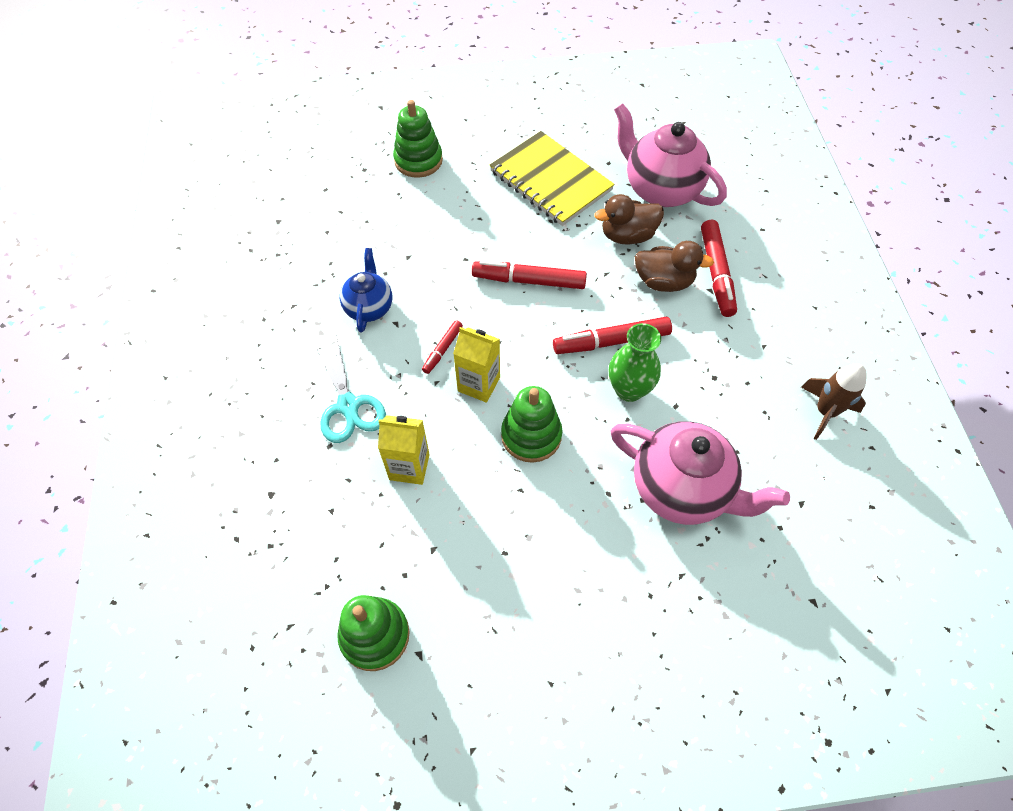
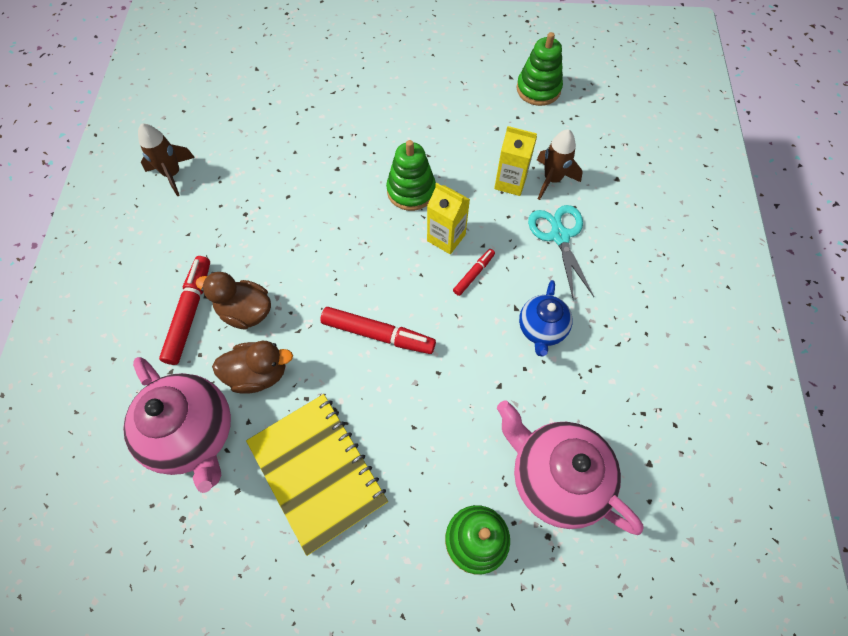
camera: 170 degrees left, 5 degrees up
(356, 479) = (552, 179): none -> brown rocket
(611, 341) = (319, 258): red marker -> none
(629, 389) = (320, 214): green vase -> none
(681, 489) = (310, 139): pink teapot -> pink teapot (555, 478)

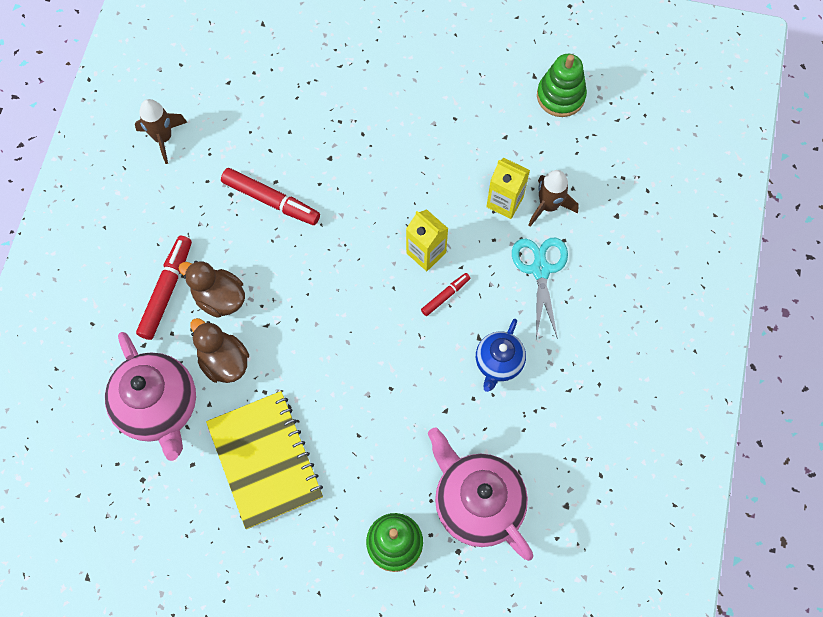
camera: 10 degrees right, 5 degrees up
(258, 374) = (224, 361): brown duck -> brown duck turned 135 degrees counterclockwise
(378, 334) = (341, 341): red marker -> red marker (271, 200)
(411, 191) = (401, 195): green stacking toy -> none

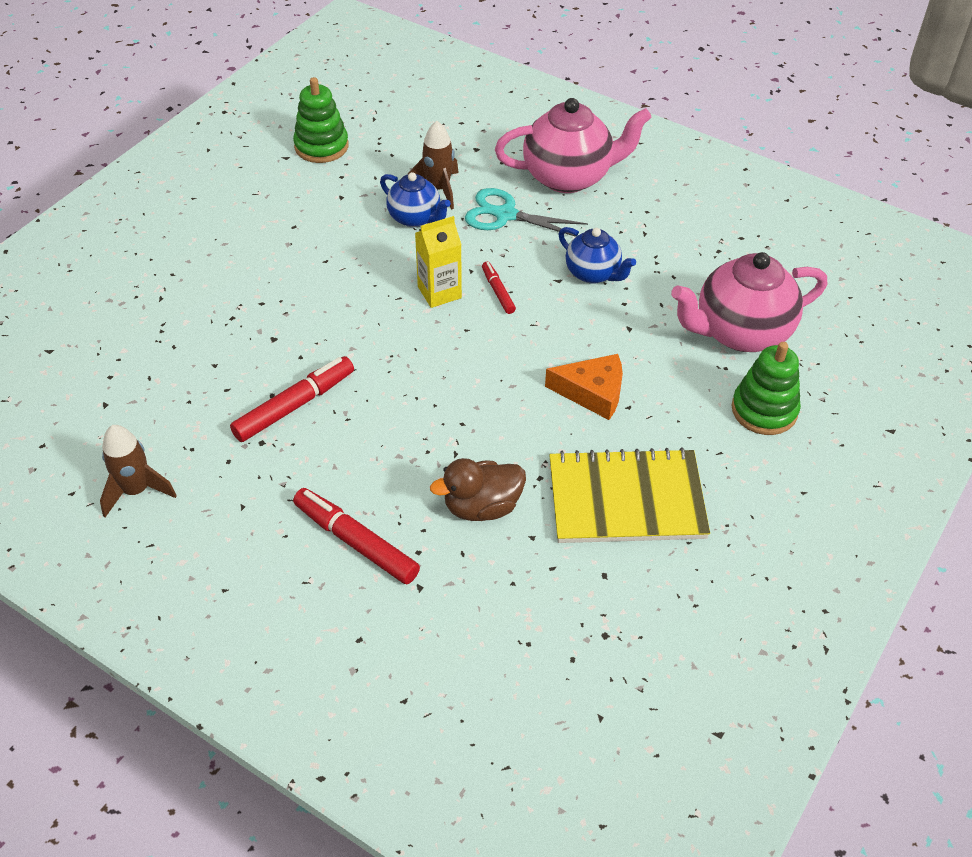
camera: 70 degrees left, 20 degrees down
(159, 407) = (513, 591): pink teapot -> pink teapot (568, 177)
(219, 298) = (395, 490): brown duck -> none
(363, 403) = (592, 392): none -> orange cheese
(504, 202) = (415, 218): yellow carton -> blue teapot

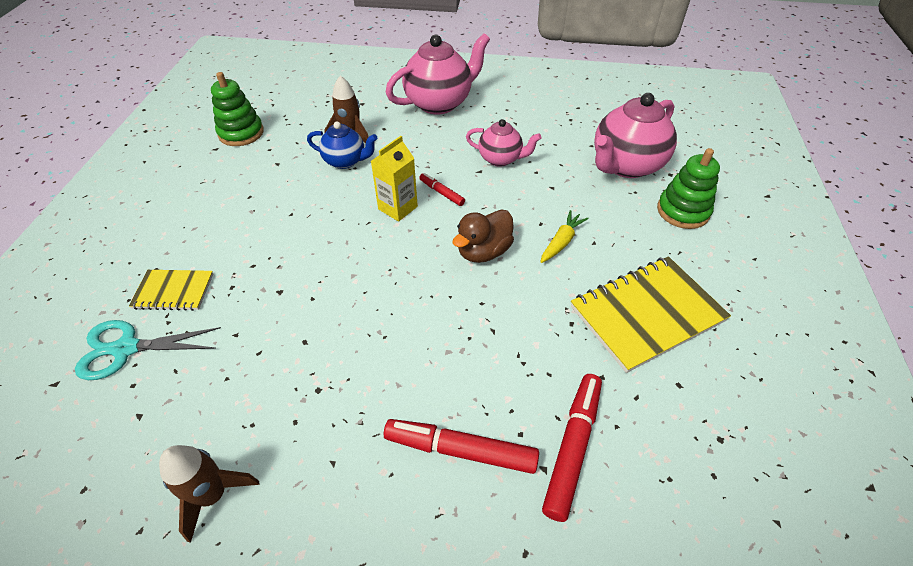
camera: 25 degrees left, 0 degrees up
(178, 303) = (173, 291): none -> yellow notebook
(294, 405) = (330, 343): red marker -> red marker (572, 447)
(482, 507) = (545, 367): brown duck -> brown duck (483, 251)
(505, 215) = (412, 139): turquoise scissors -> turquoise scissors (126, 348)
(592, 392) = (561, 241): orange cheese -> yellow carrot
(593, 273) = (500, 159): blue teapot -> pink teapot

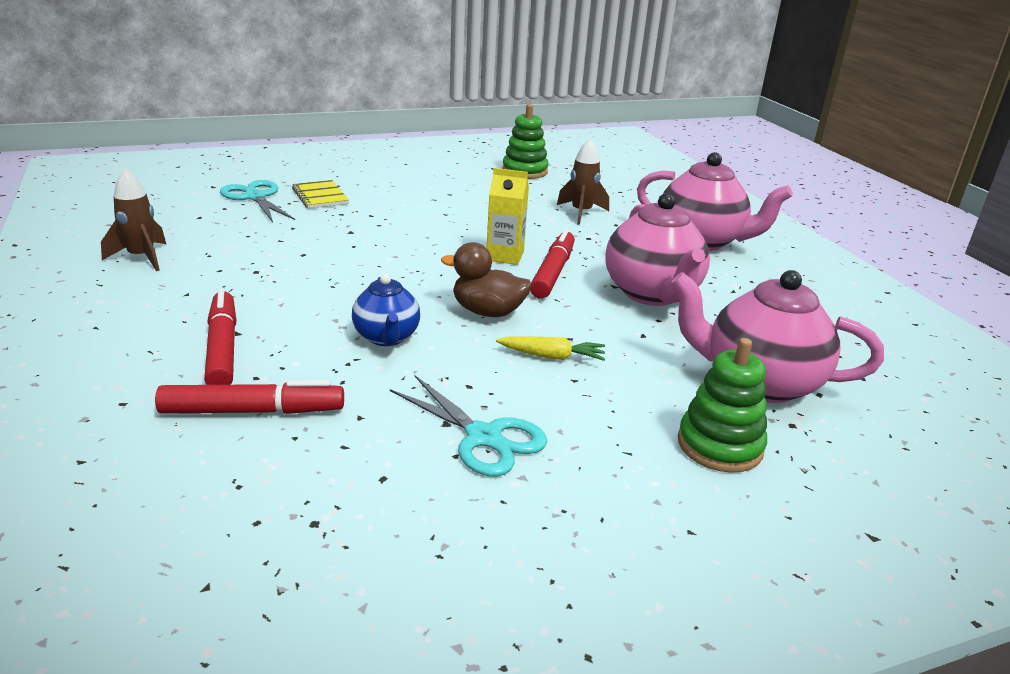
camera: 60 degrees right, 20 degrees down
(345, 161) = (542, 219): blue teapot -> blue teapot (387, 337)
(441, 193) = (553, 272): red marker -> red marker, size x1.83
(500, 159) = (652, 294): pink teapot -> pink teapot, size x1.72
(646, 314) = (483, 437): yellow notebook -> turquoise scissors

